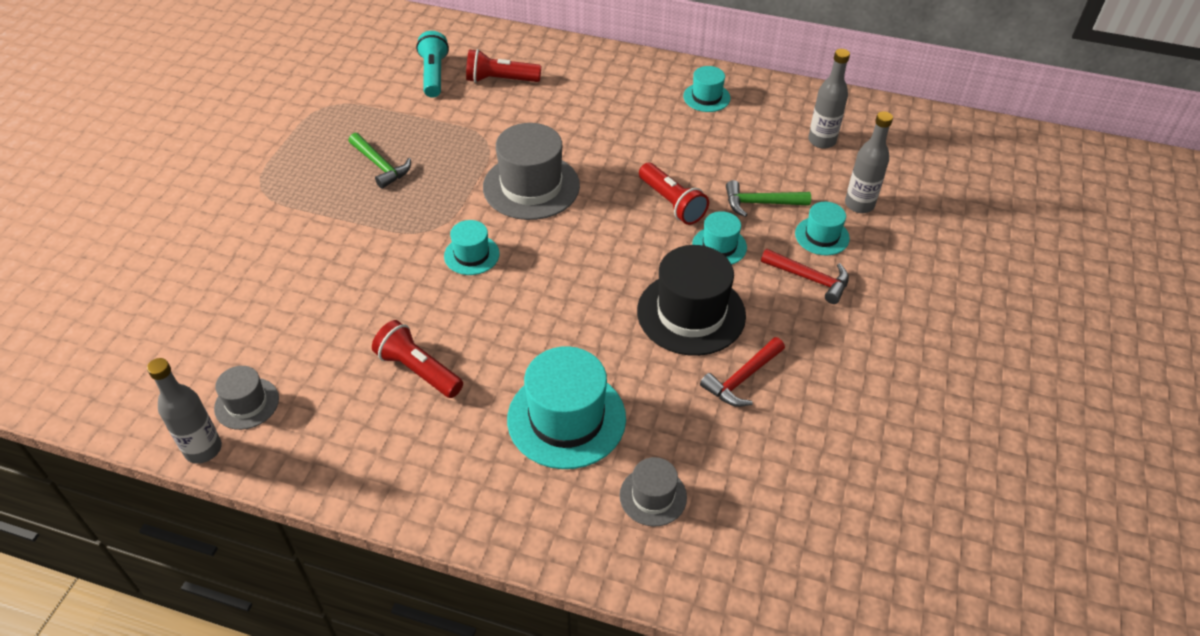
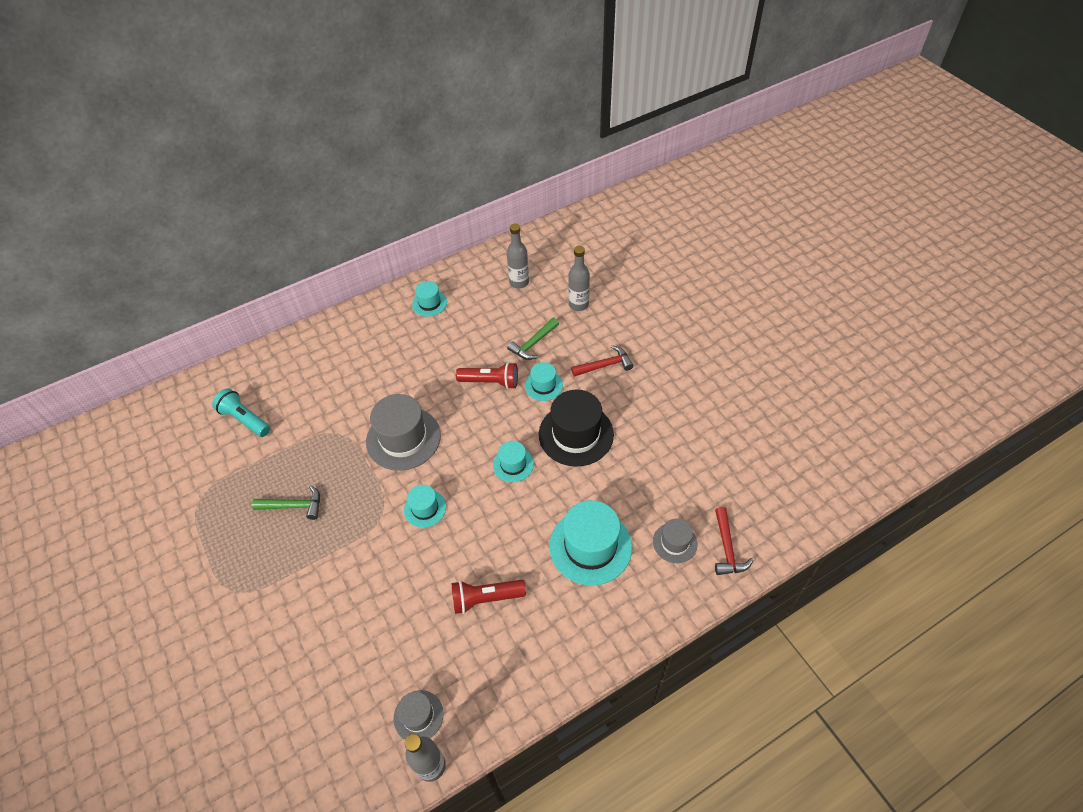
camera: 45 degrees left, 5 degrees up
(500, 80) = (294, 388): red flashlight -> none
(742, 379) = (639, 446): red hammer -> red hammer (727, 548)
(822, 236) = (582, 337): turquoise hat -> turquoise hat (513, 464)

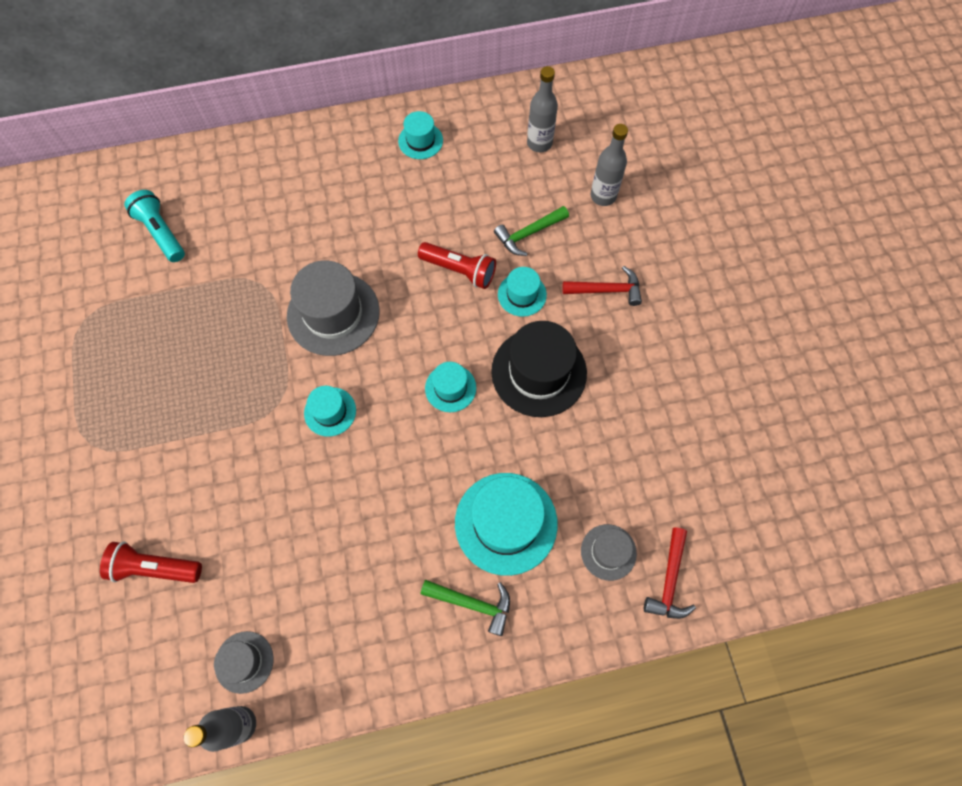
camera: 15 degrees right, 15 degrees up
(294, 506) = (184, 361): green hammer -> green hammer (472, 603)
(486, 598) = (363, 547): red flashlight -> red flashlight (155, 567)

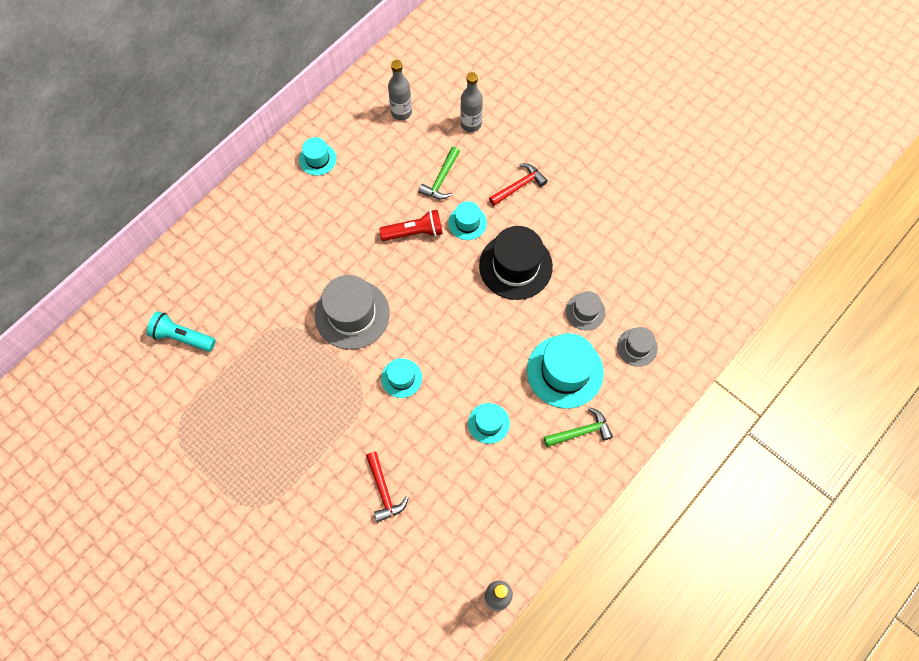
camera: 35 degrees left, 0 degrees up
(155, 567) = (366, 549): red flashlight -> none
(244, 662) = (470, 562): grey hat -> grey hat (585, 311)
(450, 388) = (467, 312): turquoise hat -> turquoise hat (488, 423)
(669, 580) = (683, 340): red hammer -> red hammer (384, 491)

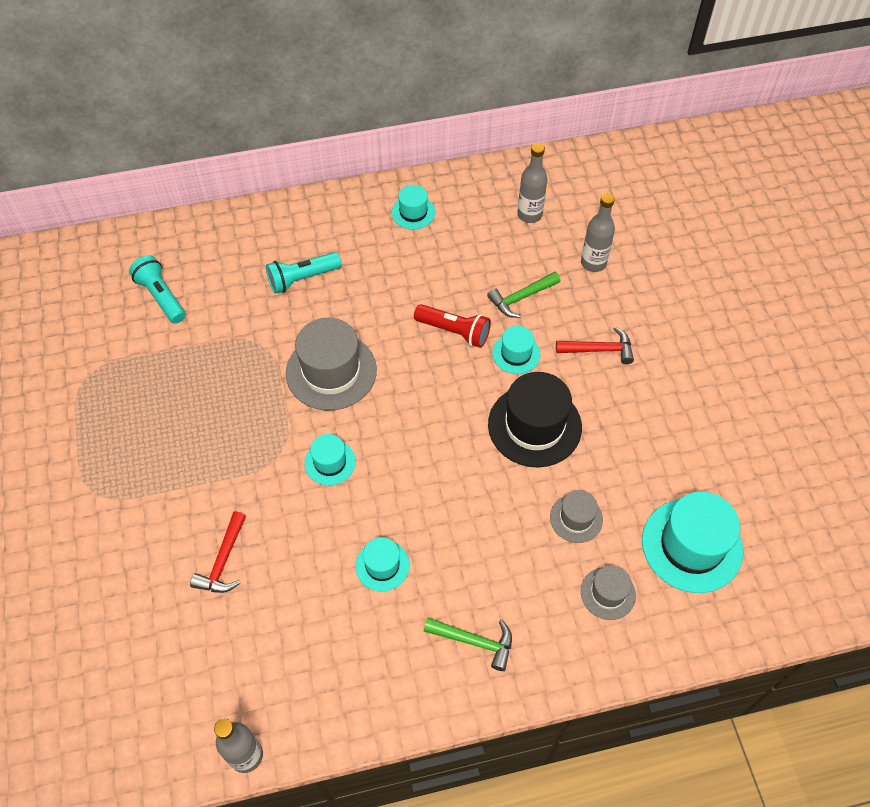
camera: 35 degrees right, 10 degrees down
(276, 259) = (302, 278): none -> turquoise flashlight
(565, 371) = (506, 566): turquoise hat -> turquoise hat (692, 545)

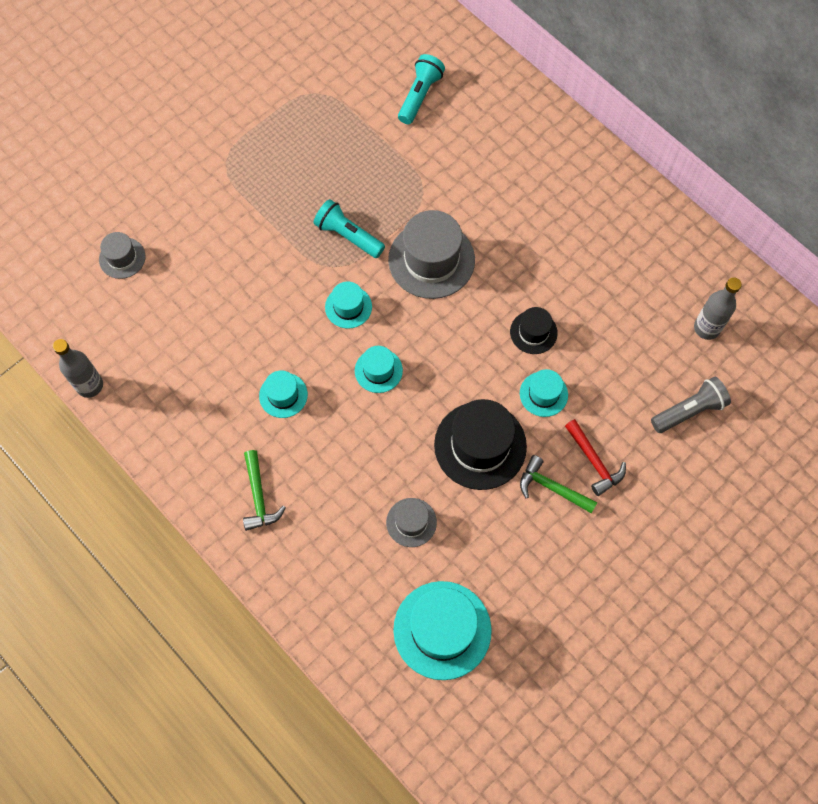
camera: 60 degrees right, 10 degrees up
(223, 561) = (222, 282): red hammer -> none
(302, 278) = (507, 185): turquoise flashlight -> turquoise flashlight (348, 236)
(413, 212) = (638, 230): turquoise hat -> turquoise hat (378, 370)
(454, 331) = (533, 332): red flashlight -> black hat
(521, 298) = (606, 368): green hammer -> green hammer (552, 488)
(593, 263) = (689, 411): grey bottle -> grey flashlight
(608, 593) = (357, 580): grey hat -> grey hat (122, 258)

